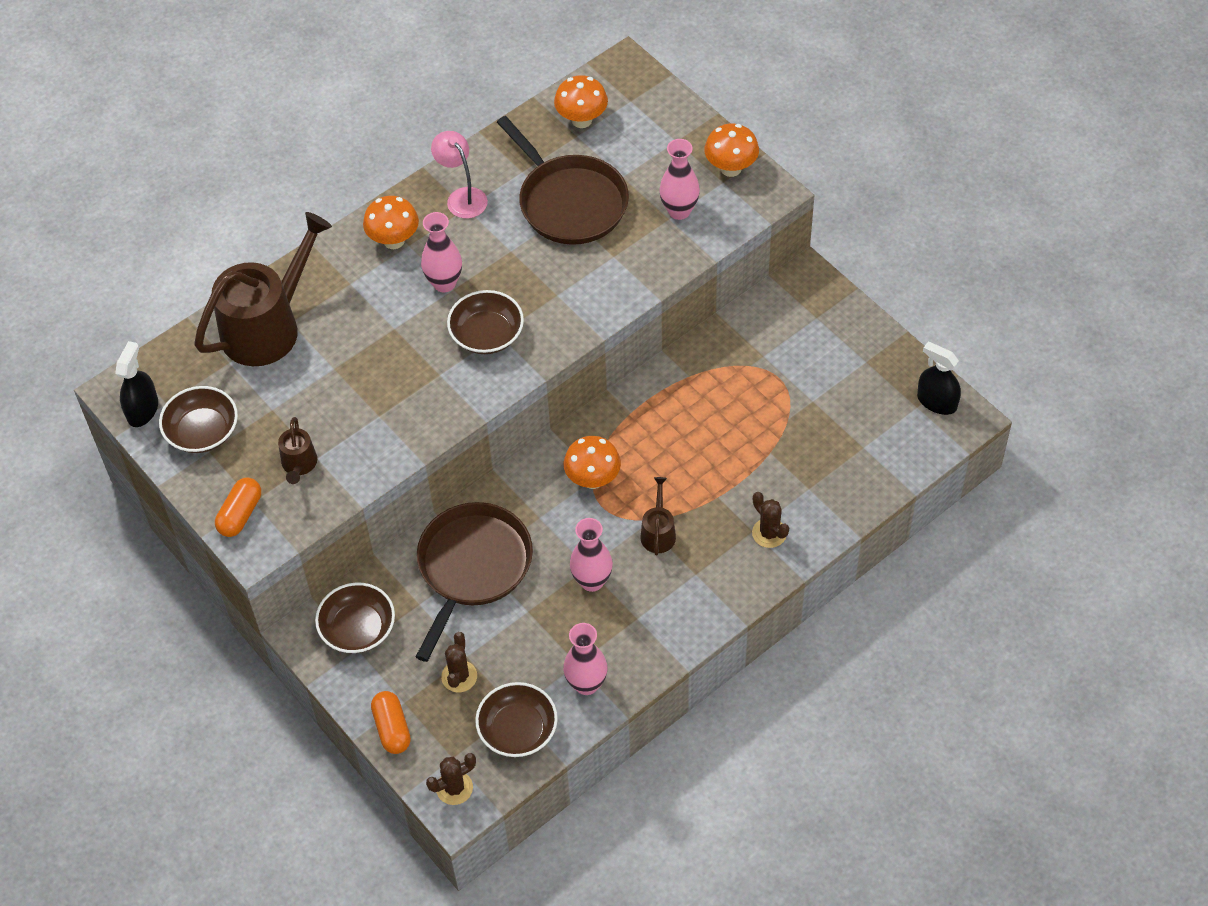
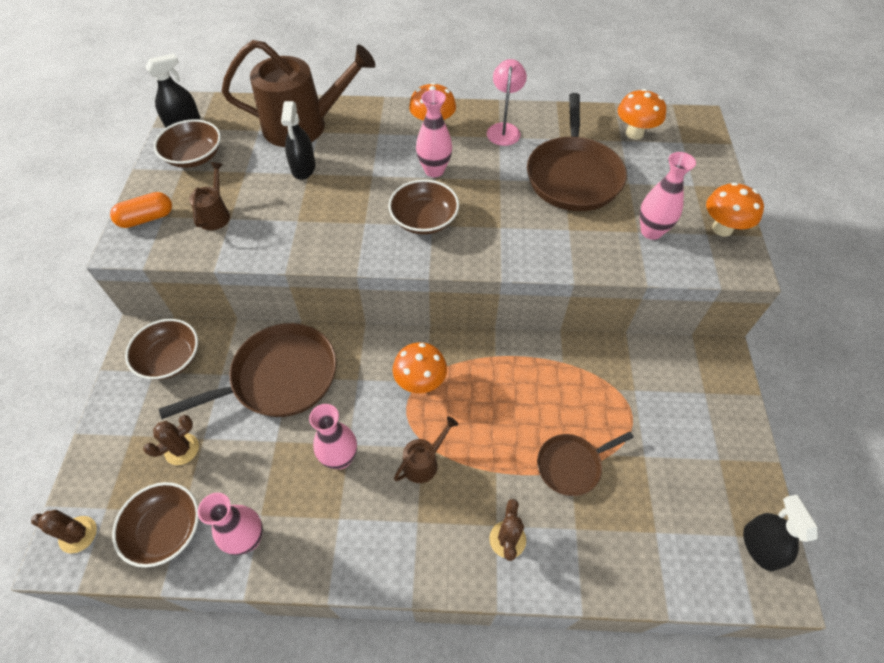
camera: 40 degrees right, 0 degrees up
(299, 465) = (215, 215): brown watering can -> brown watering can turned 150 degrees clockwise
(322, 366) = (303, 168): none -> black spray bottle
(392, 728) = (102, 447): orange capsule -> none
(767, 449) = (571, 465): none -> brown pan

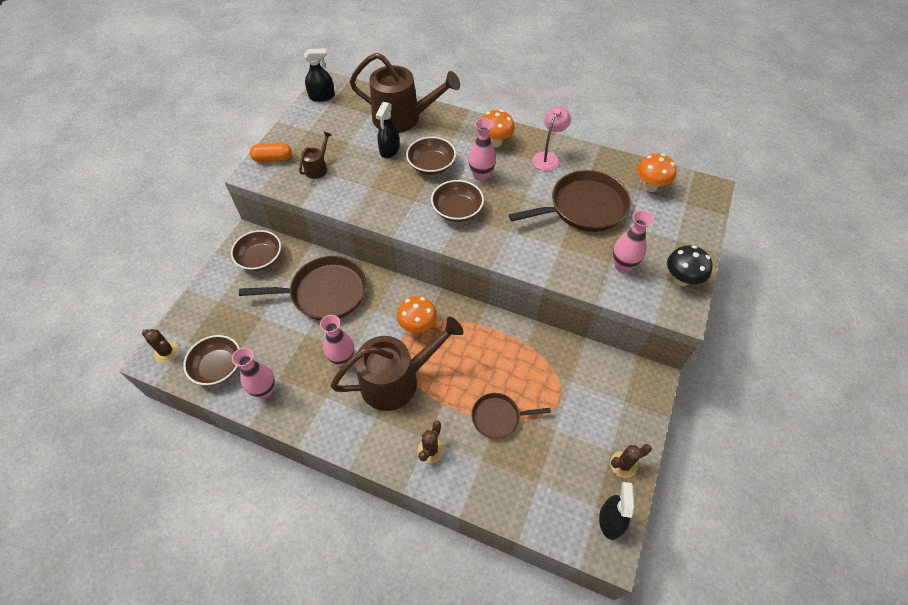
camera: 20 degrees right, 0 degrees up
(182, 449) = (246, 320): brown cactus -> brown cactus (623, 464)
(194, 156) = (320, 123): brown bowl -> brown bowl (431, 165)
(424, 462) = (396, 380): brown watering can -> brown watering can, size x2.23
(573, 176) = (584, 207): brown pan -> brown pan turned 135 degrees counterclockwise
(722, 228) = (681, 279): orange mushroom -> black mushroom

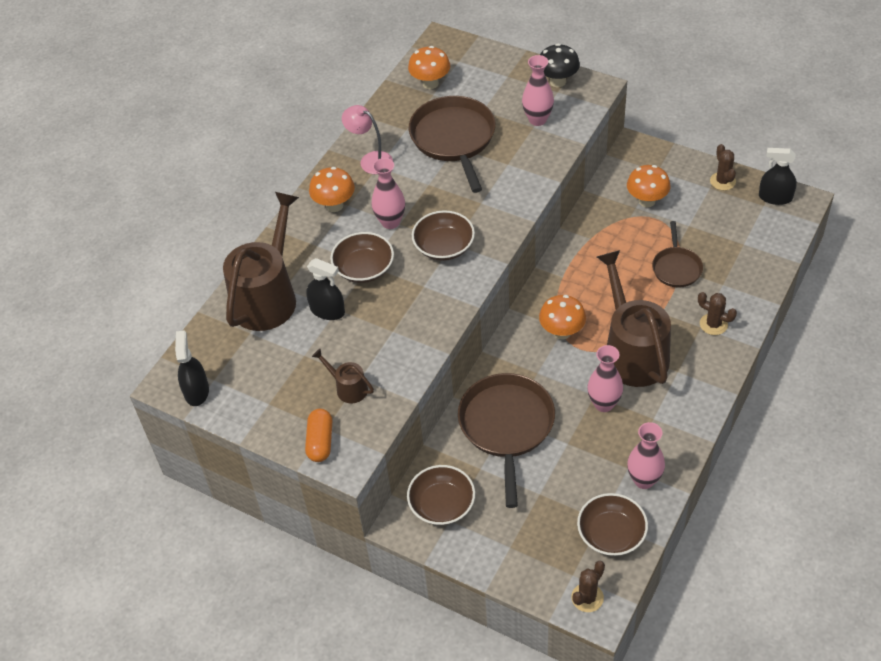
camera: 80 degrees left, 5 degrees down
(581, 391) = (646, 201): none -> orange mushroom

